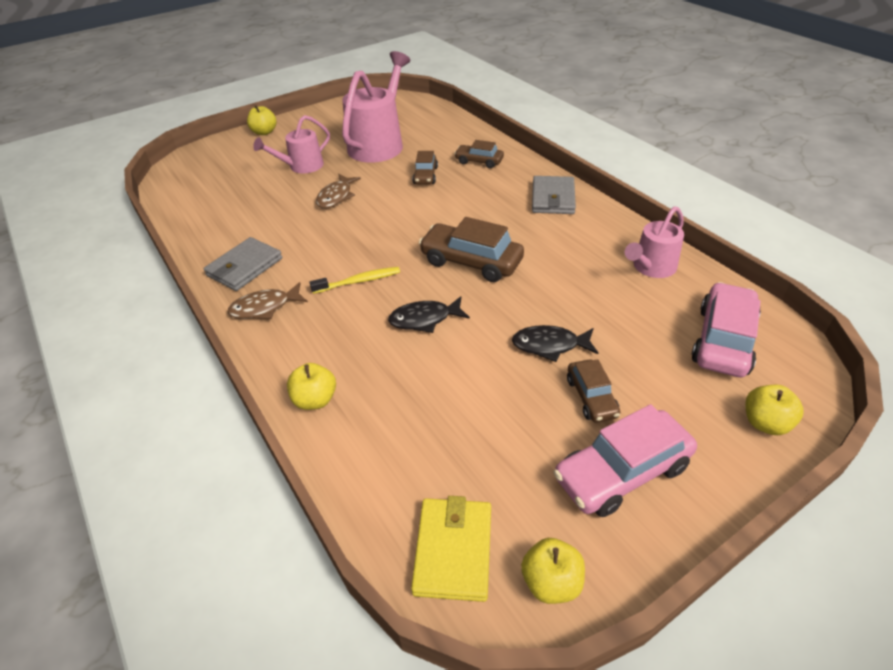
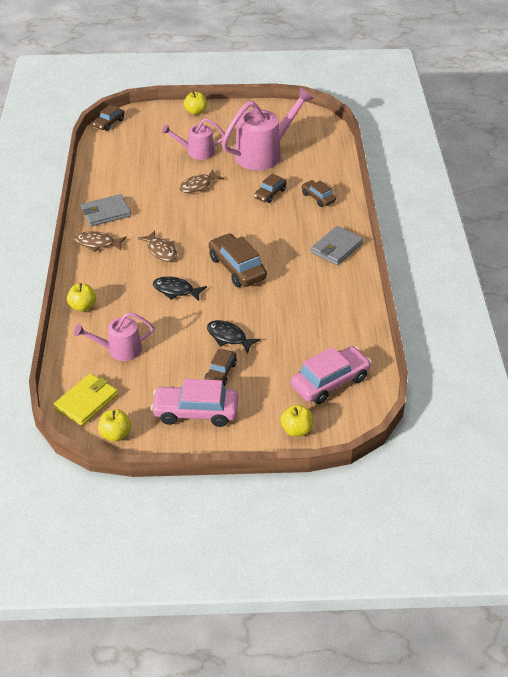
camera: 30 degrees right, 0 degrees up
(166, 174) = (109, 123): none -> brown car
(359, 281) = (161, 251): yellow toothbrush -> brown fish
(651, 268) = (342, 322): pink watering can -> pink watering can (119, 350)

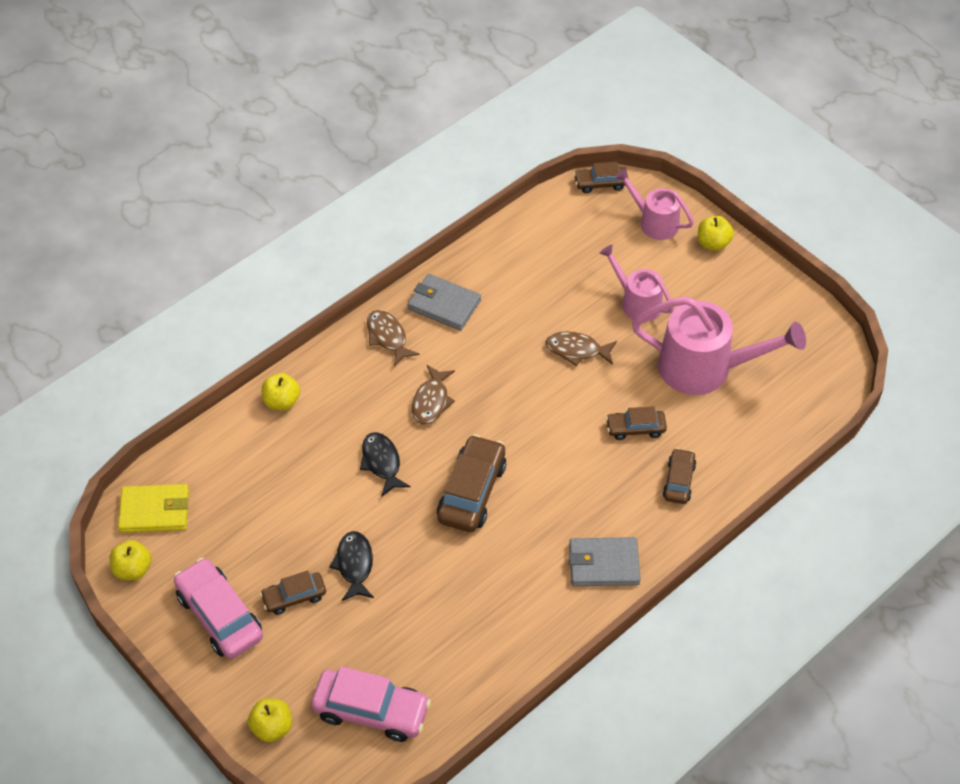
camera: 50 degrees right, 10 degrees up
(119, 350) = (248, 482): pink watering can -> pink watering can (654, 222)

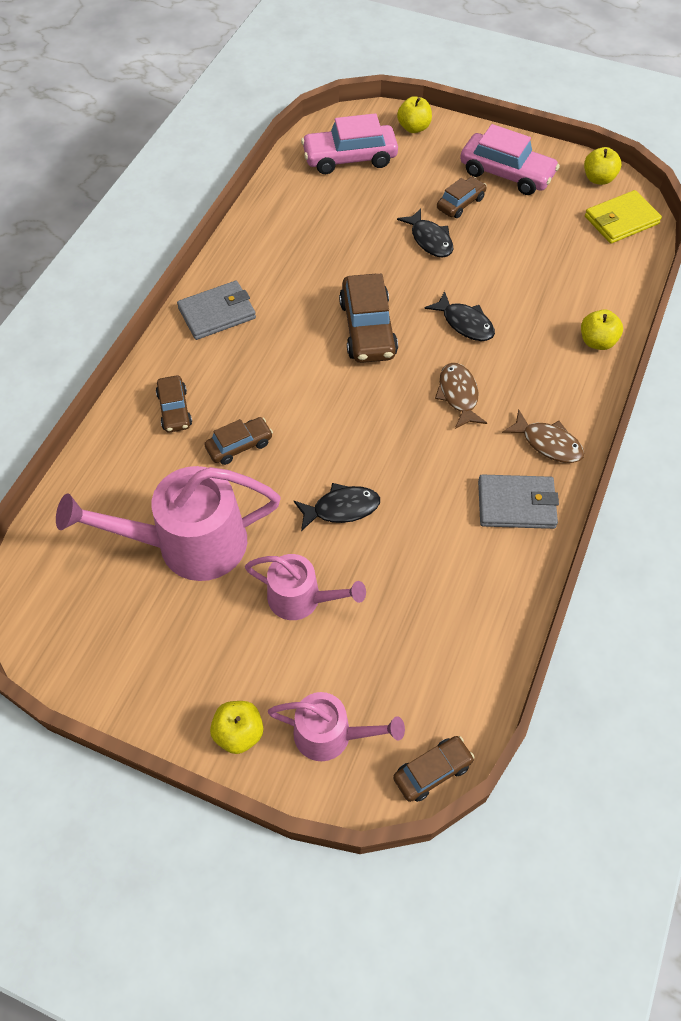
camera: 155 degrees right, 5 degrees up
(577, 350) = (341, 508): brown fish -> black fish

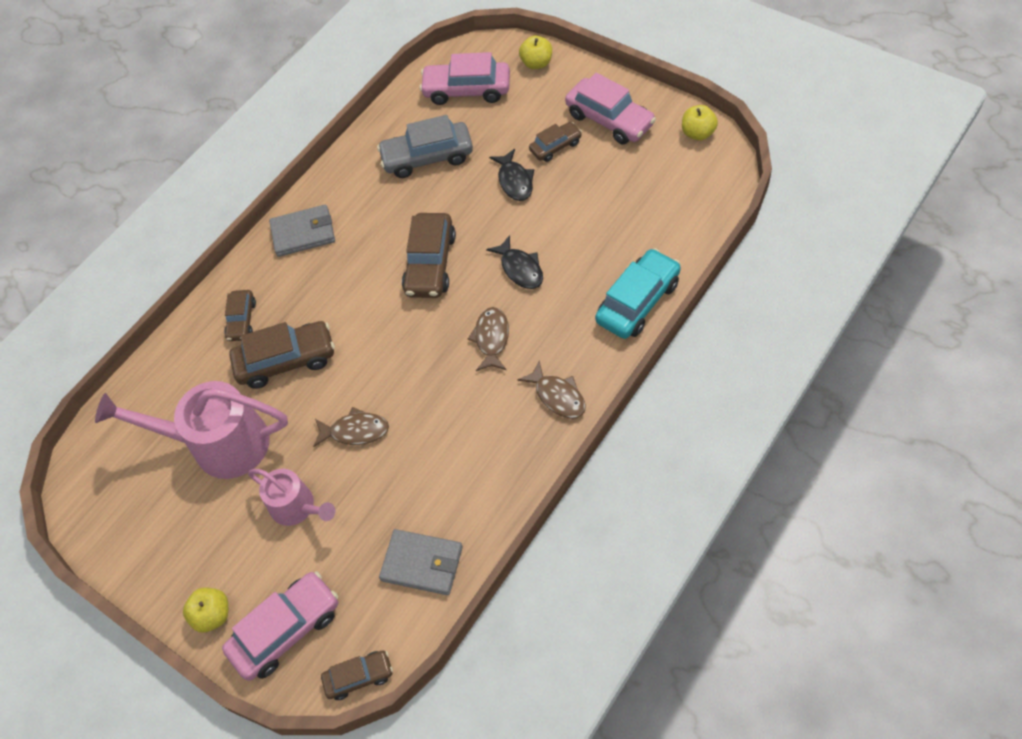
camera: 20 degrees right, 0 degrees up
(239, 445) = (286, 360): brown car -> brown car, size x1.73
(329, 225) = (427, 157): none -> grey car
(331, 735) = (286, 630): pink watering can -> pink car
(341, 508) = (355, 431): black fish -> brown fish
(516, 504) = (509, 450): grey wallet -> grey wallet (422, 564)
(597, 341) = (638, 302): yellow apple -> turquoise car
(621, 220) = (705, 179): yellow wallet -> none

